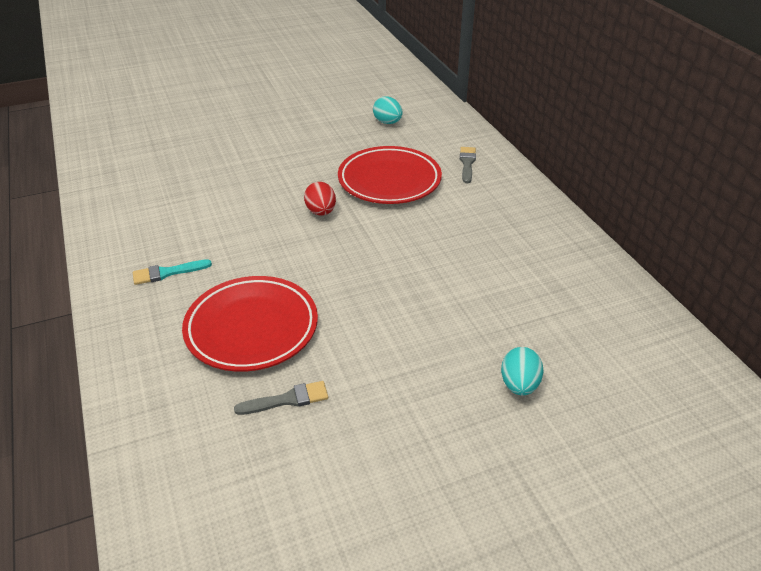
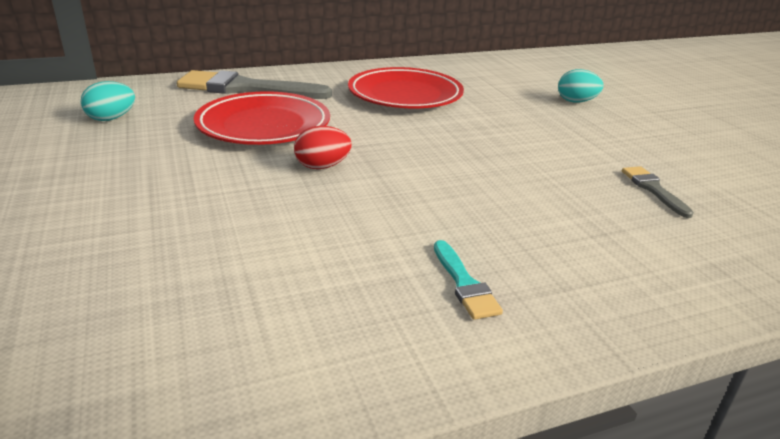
camera: 90 degrees left, 10 degrees down
(252, 328) = (559, 210): red plate -> red plate (405, 95)
(467, 163) = (246, 88): grey brush -> grey brush, size x2.08

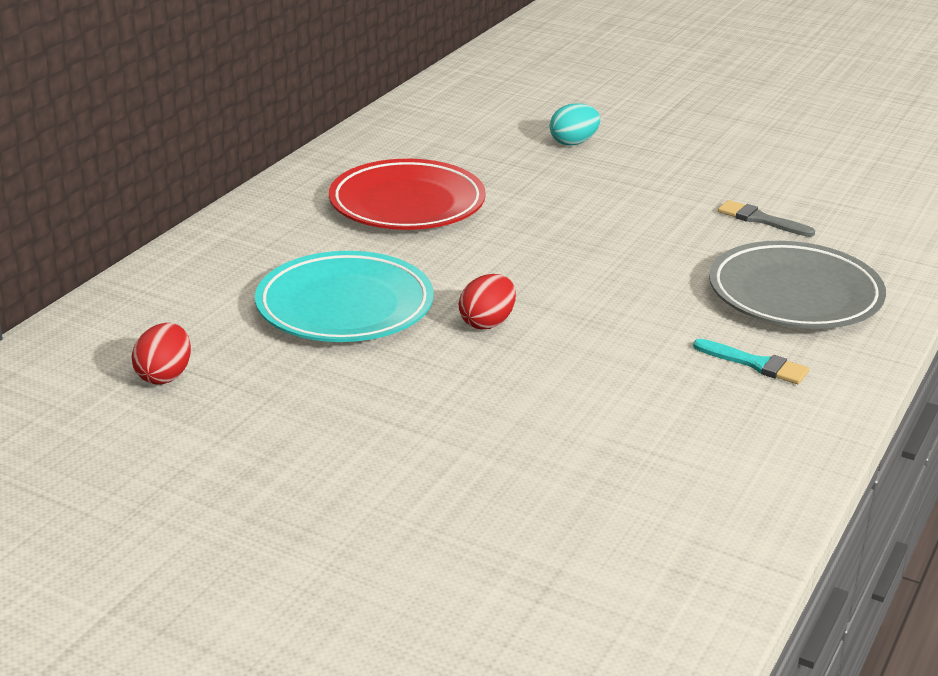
camera: 40 degrees left, 0 degrees up
(111, 118) = (165, 376): turquoise egg -> red egg
(246, 88) = (224, 270): grey brush -> none
(263, 126) = (345, 307): red plate -> turquoise plate
(595, 251) = (794, 295): none -> grey plate

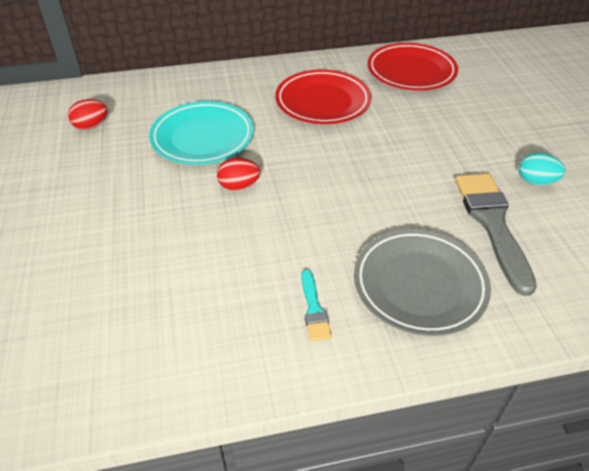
camera: 50 degrees right, 15 degrees up
(441, 131) = (411, 72): none -> red plate
(573, 143) = (469, 113): turquoise egg -> turquoise egg (536, 181)
(760, 219) = (492, 223): grey brush -> grey brush, size x2.08

